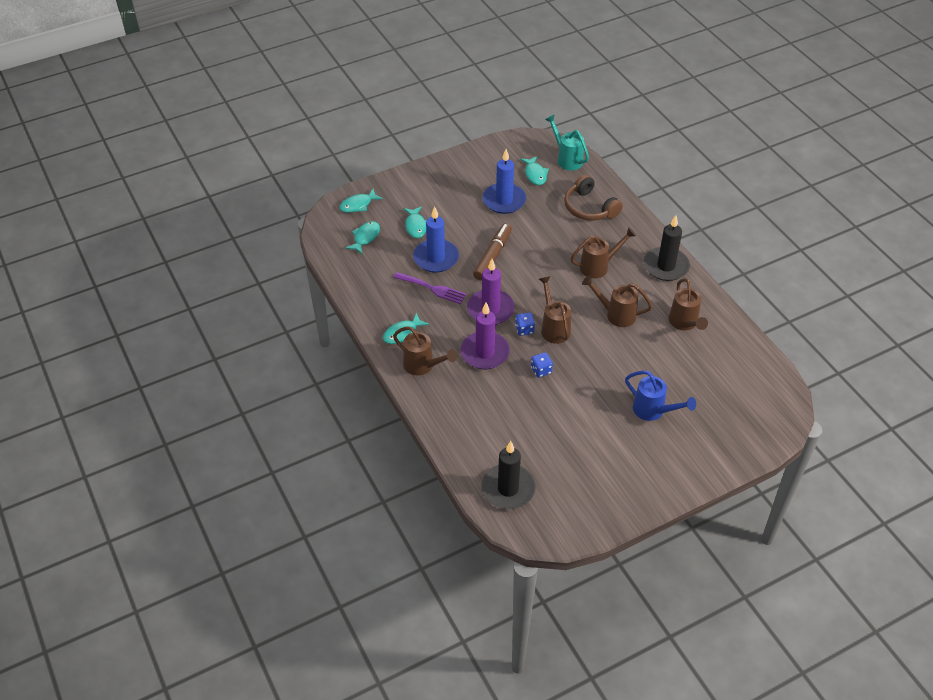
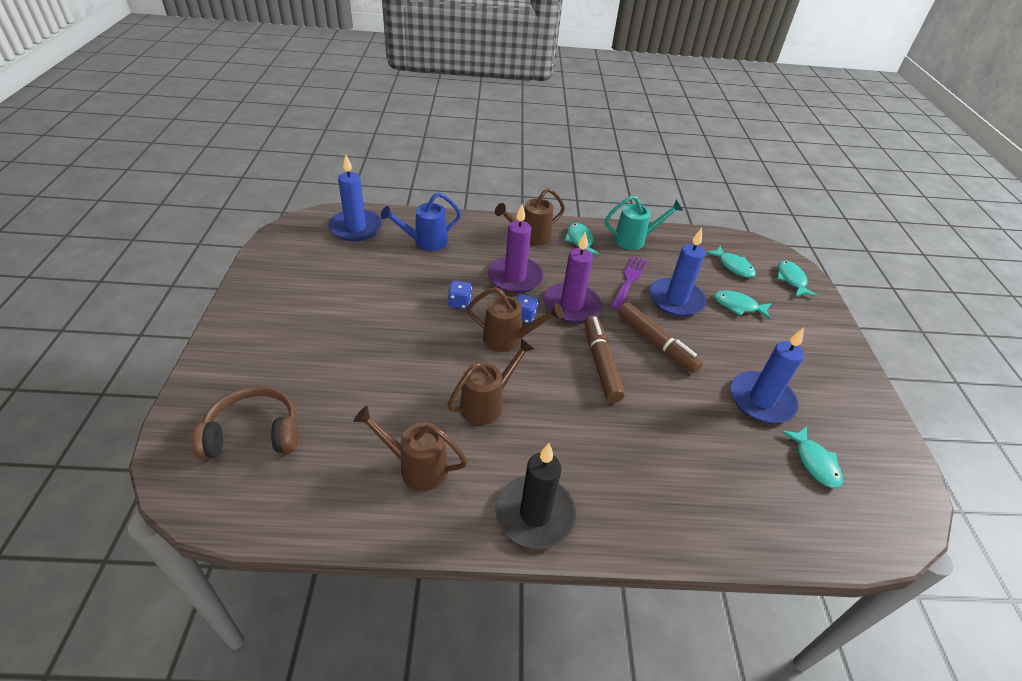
camera: 115 degrees right, 5 degrees down
(433, 288) = (629, 280): purple fork -> purple fork turned 150 degrees clockwise
(508, 489) = (356, 228): black candle -> blue candle
(535, 174) = (814, 462): turquoise fish -> turquoise fish turned 120 degrees counterclockwise
(535, 276) = (601, 363): none -> brown marker
(567, 159) = (849, 526): turquoise watering can -> turquoise watering can (634, 240)
(589, 208) = (711, 489): brown headphones -> brown headphones (253, 433)
(598, 266) = (582, 432): brown watering can -> none
(653, 411) = (327, 357): blue watering can -> blue watering can (425, 242)

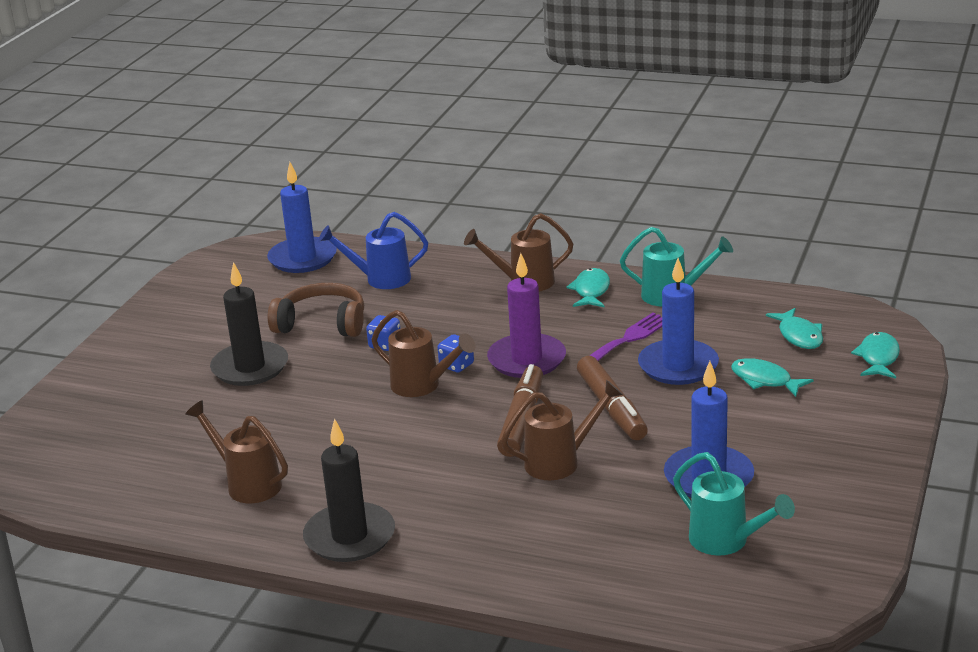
camera: 25 degrees right, 15 degrees down
(253, 433) = (99, 437): brown headphones -> brown headphones (322, 324)
(361, 337) = (250, 367): none -> black candle
(487, 403) = (357, 441): brown watering can -> brown watering can (560, 462)
(515, 277) = (473, 324): purple candle -> none
(814, 462) = (726, 541): turquoise fish -> turquoise watering can

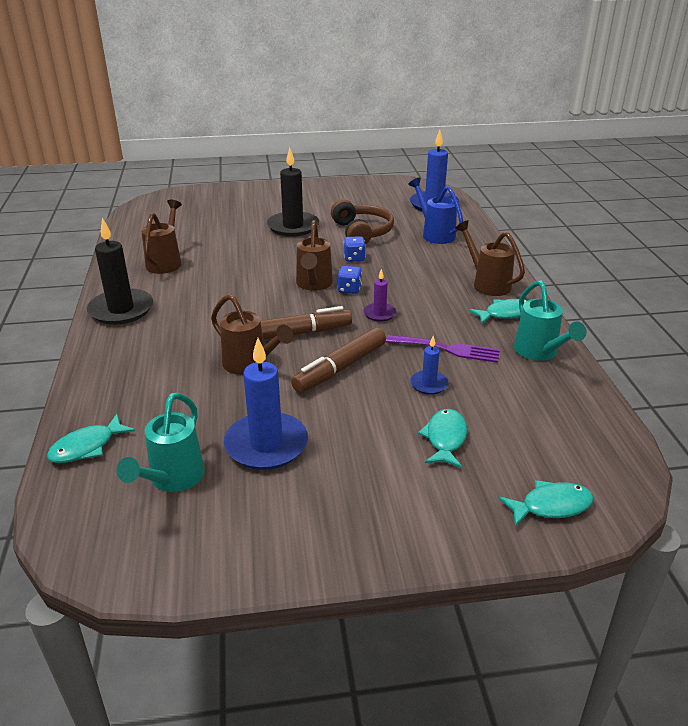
camera: 60 degrees right, 5 degrees up
(527, 360) = (379, 314): purple candle -> purple candle, size x0.51
(678, 366) = (429, 384): blue candle -> blue candle, size x0.51
(799, 336) = (542, 441): turquoise fish -> turquoise fish (87, 447)

